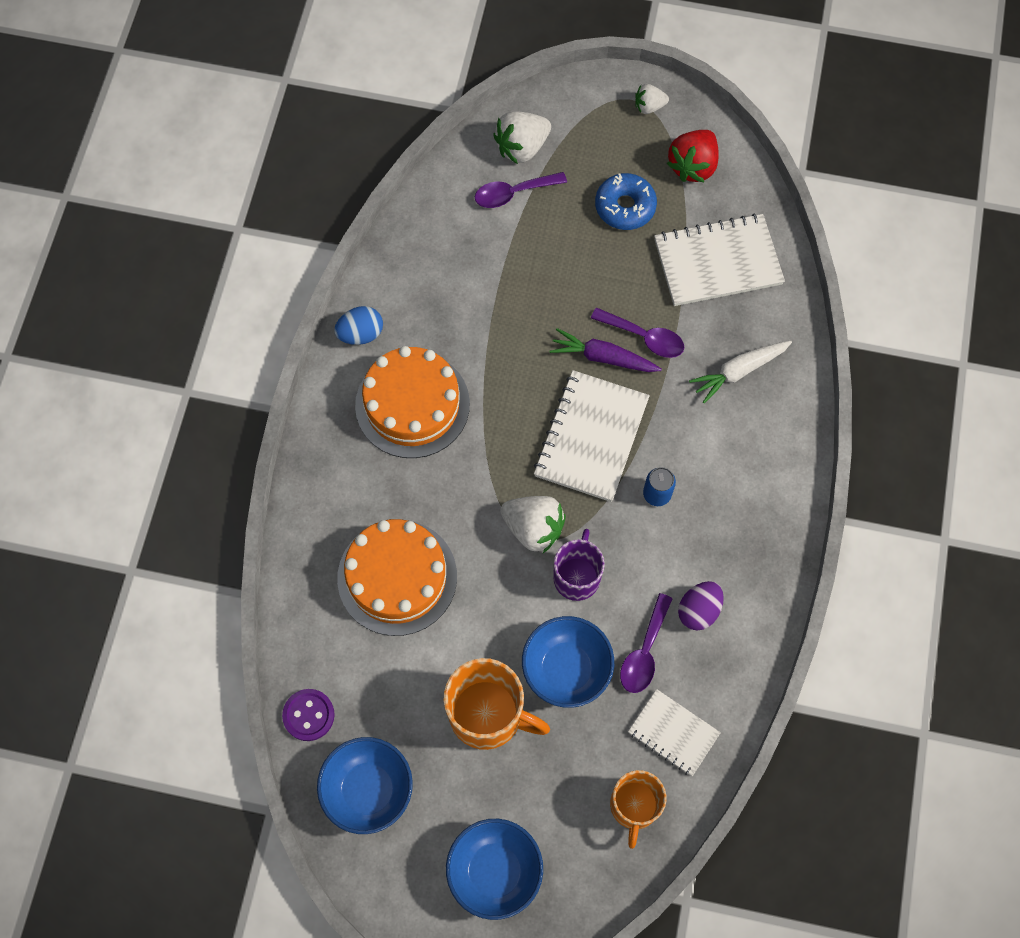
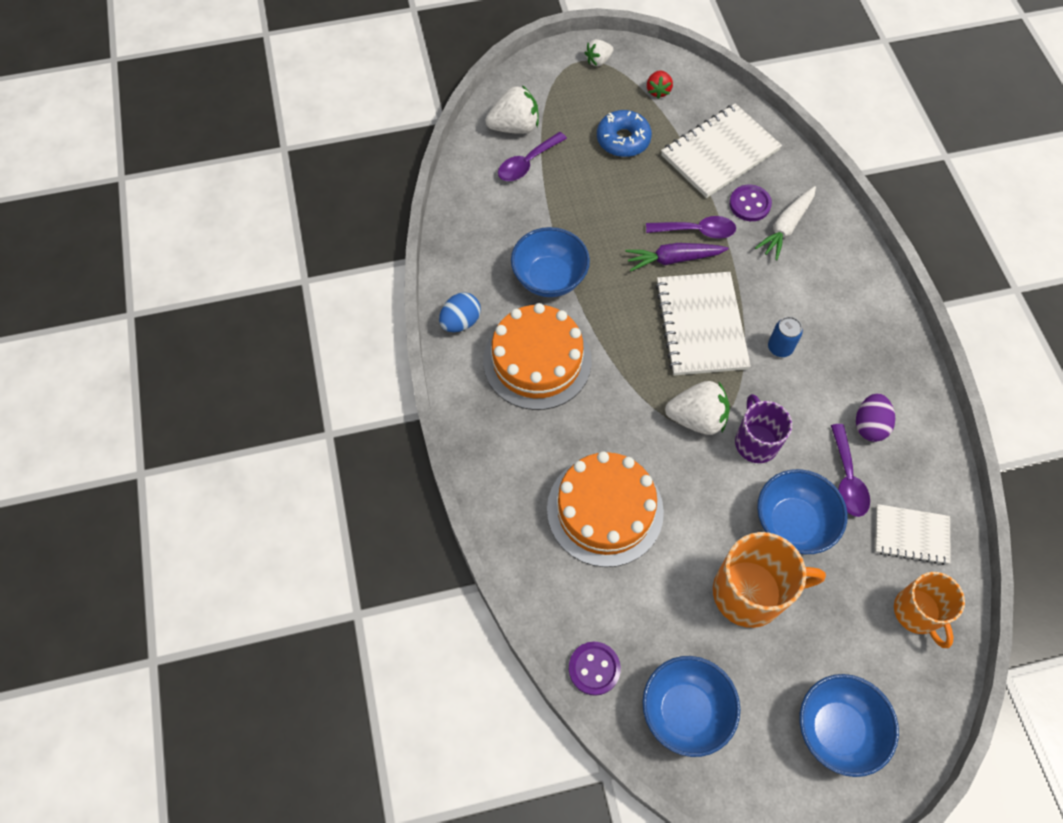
camera: 25 degrees left, 5 degrees down
(469, 325) = (549, 278): none -> blue bowl
(522, 148) = (514, 127): white strawberry -> white strawberry turned 135 degrees counterclockwise
(692, 166) = (658, 91): red strawberry -> red strawberry, size x0.58
(715, 331) = (749, 204): none -> purple button

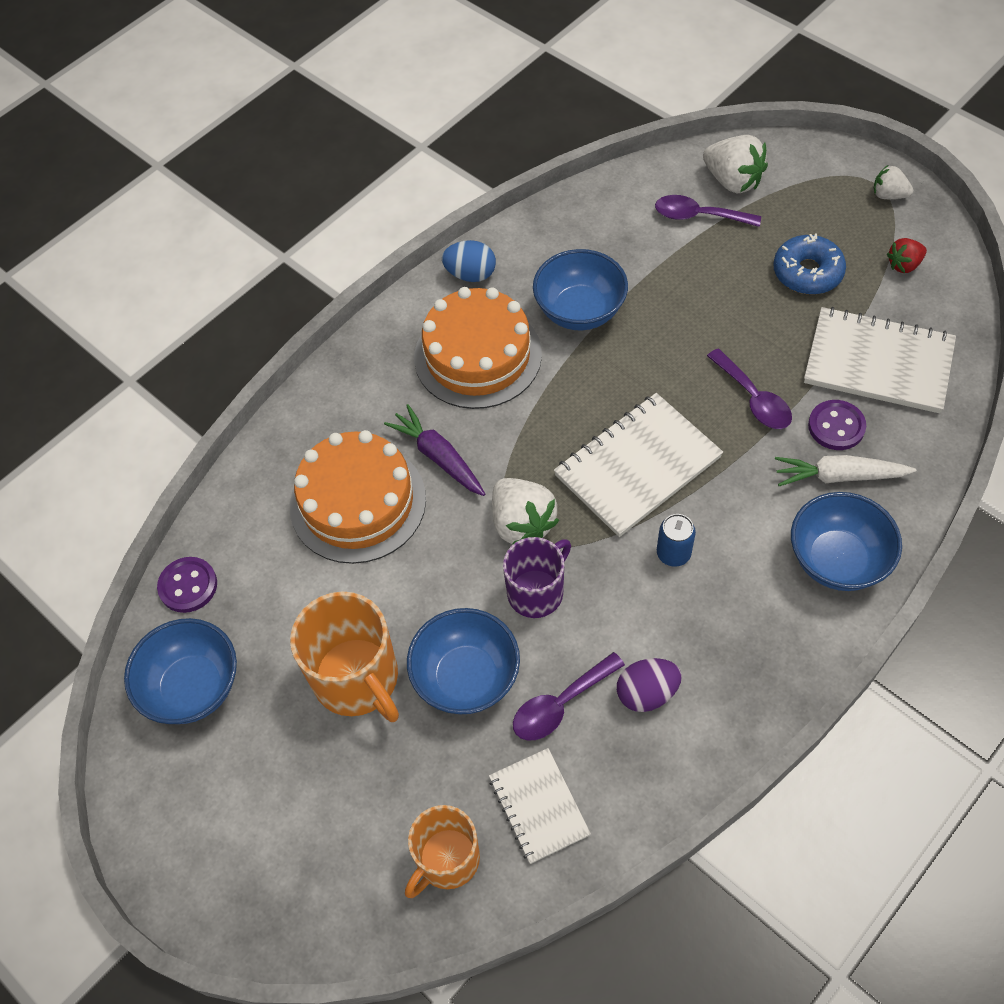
camera: 60 degrees right, 5 degrees down
(673, 259) = (697, 398): purple carrot -> purple carrot (438, 457)
(836, 729) = (258, 841): blue bowl -> blue bowl (837, 560)

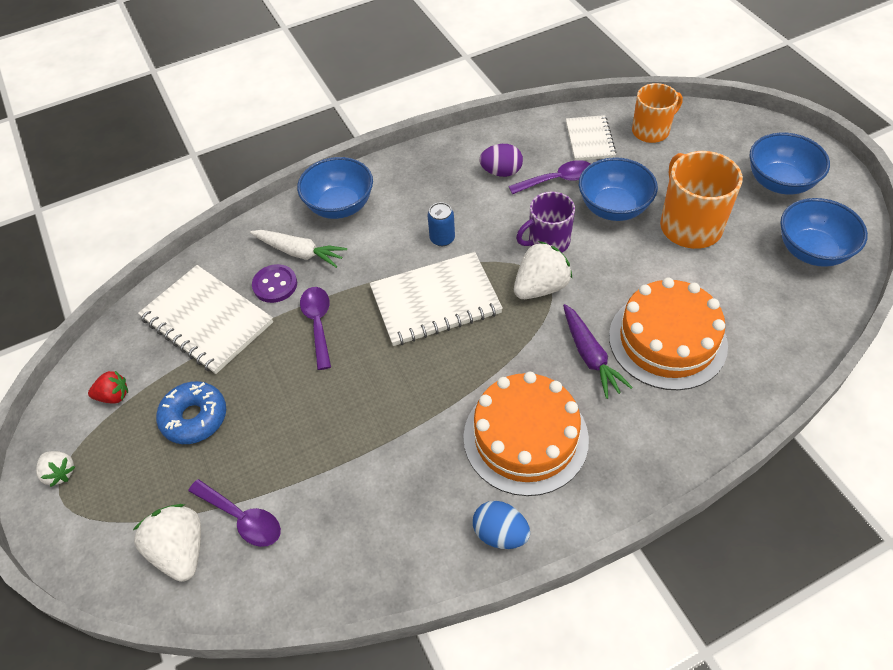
camera: 160 degrees left, 5 degrees down
(188, 586) = (818, 318): purple button -> none
(522, 524) = (540, 287): white strawberry -> white strawberry turned 60 degrees clockwise
(579, 311) = (413, 451): blue bowl -> blue bowl (779, 182)

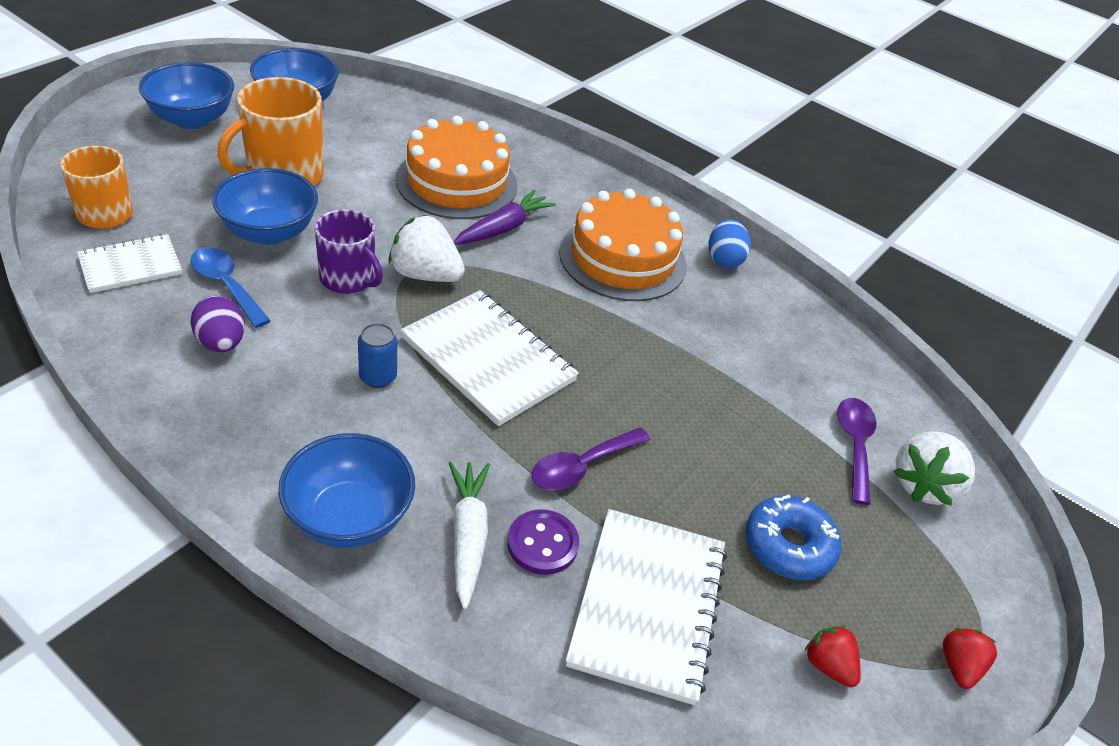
camera: 125 degrees left, 10 degrees down
(60, 473) = (959, 666): white strawberry -> red strawberry
(557, 180) = (226, 286): purple spoon -> blue spoon

